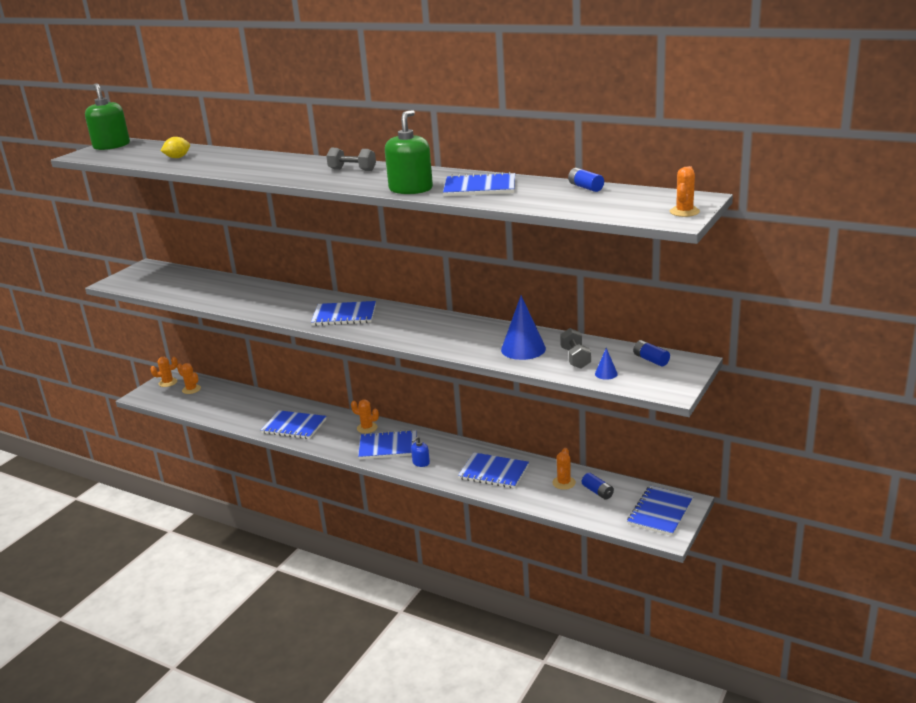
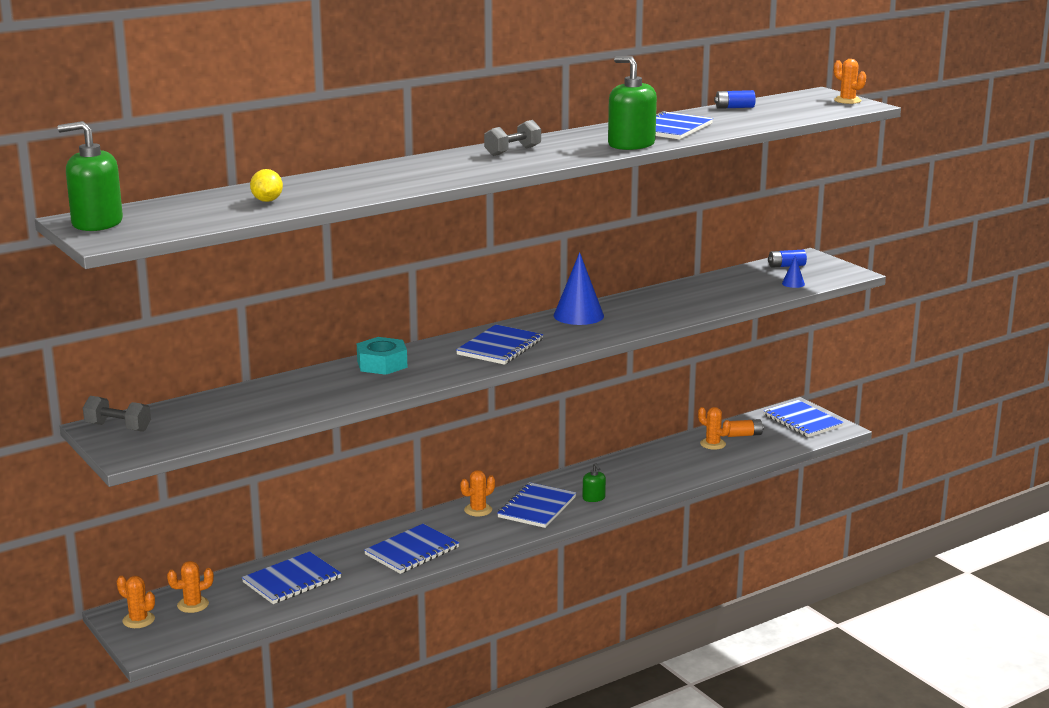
camera: 65 degrees left, 5 degrees down
(168, 382) = (138, 620): orange cactus -> orange cactus turned 60 degrees counterclockwise
(285, 294) = (382, 364): none -> turquoise nut
(421, 463) = (593, 498): blue soap dispenser -> green soap dispenser
(493, 472) = (656, 468): blue notebook -> blue notebook (292, 580)
(523, 349) = (702, 297): blue cone -> blue cone (578, 315)
(575, 358) = (748, 286): grey dumbbell -> grey dumbbell (118, 427)
(597, 492) = (744, 435): blue battery -> orange battery

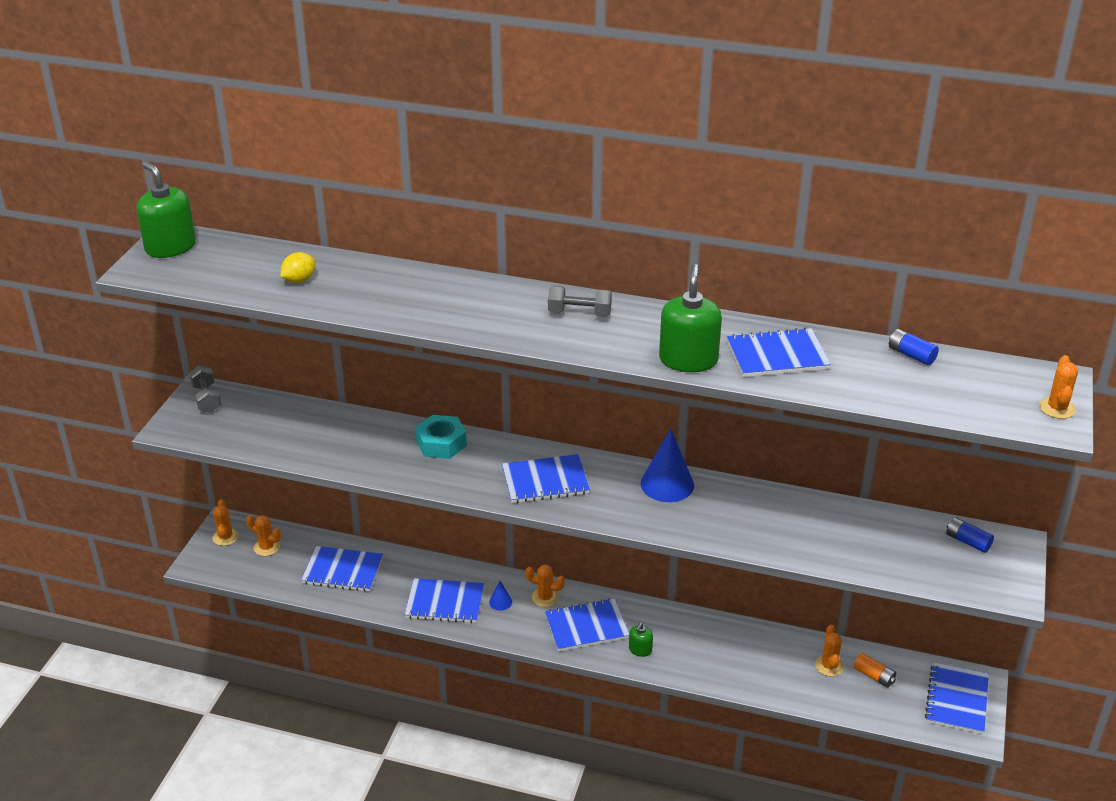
camera: 50 degrees right, 15 degrees up
(793, 283) = (925, 569): blue cone -> blue cone (500, 602)

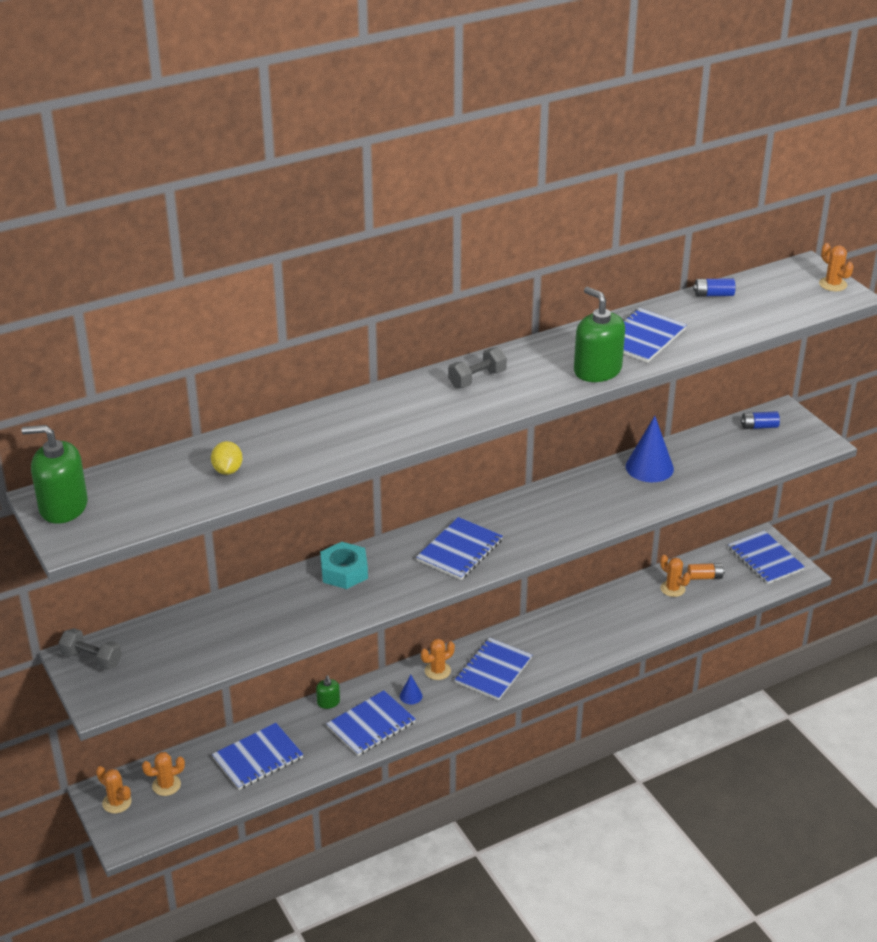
camera: 45 degrees left, 0 degrees up
(640, 650) = (549, 660): green soap dispenser -> green soap dispenser (328, 702)
(667, 484) = (541, 501): blue cone -> blue cone (649, 467)

